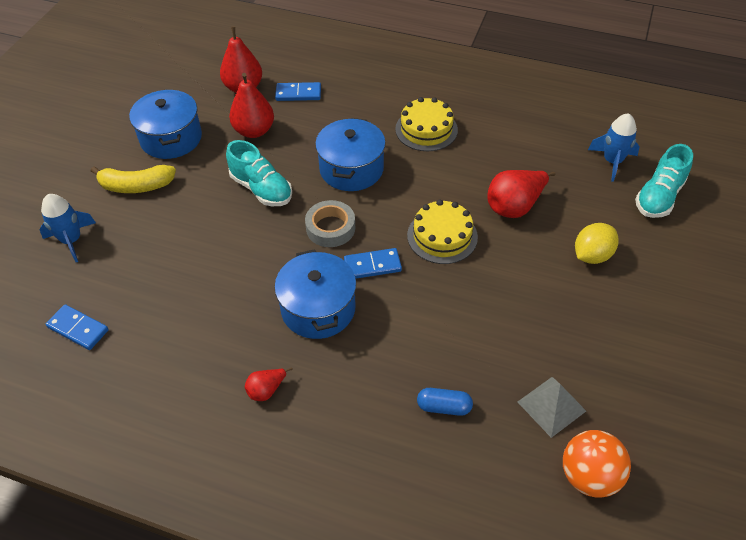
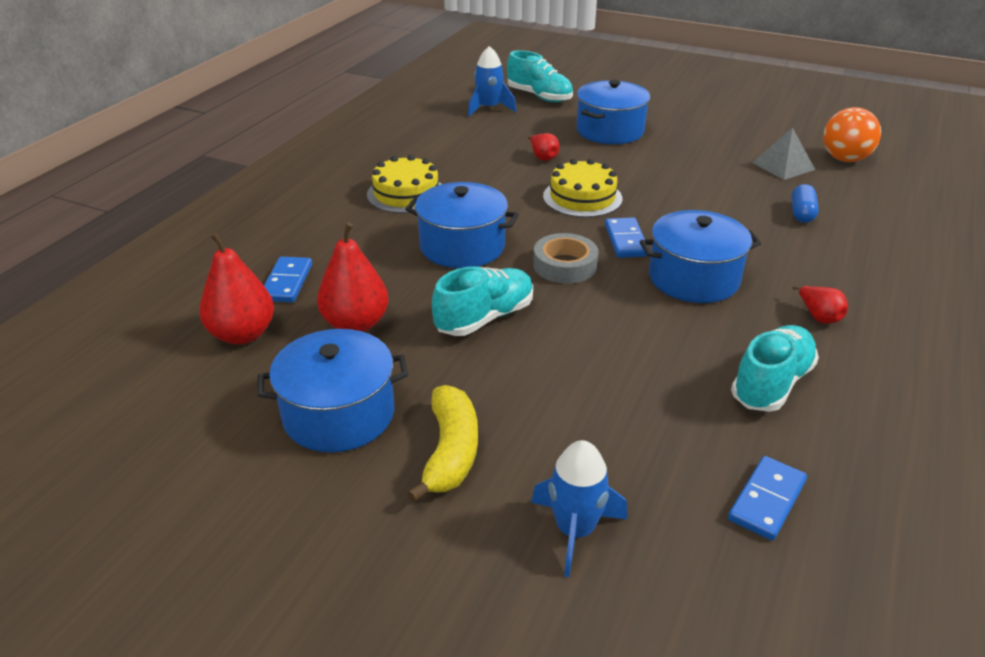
camera: 85 degrees left, 15 degrees down
(184, 345) = (771, 384): none -> turquoise shoe
(515, 206) = (543, 157): red pear -> red pear, size x0.53
(592, 255) = (610, 131): yellow lemon -> blue pot

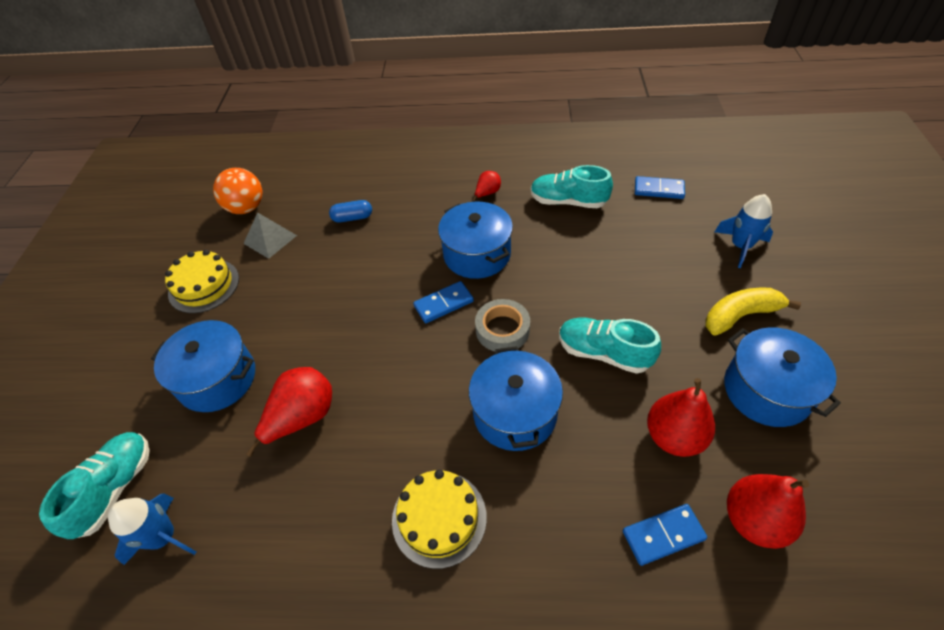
camera: 110 degrees left, 15 degrees up
(543, 157) = (302, 417): red pear -> red pear, size x1.88
(582, 197) = (381, 354): yellow cake -> yellow cake (204, 285)

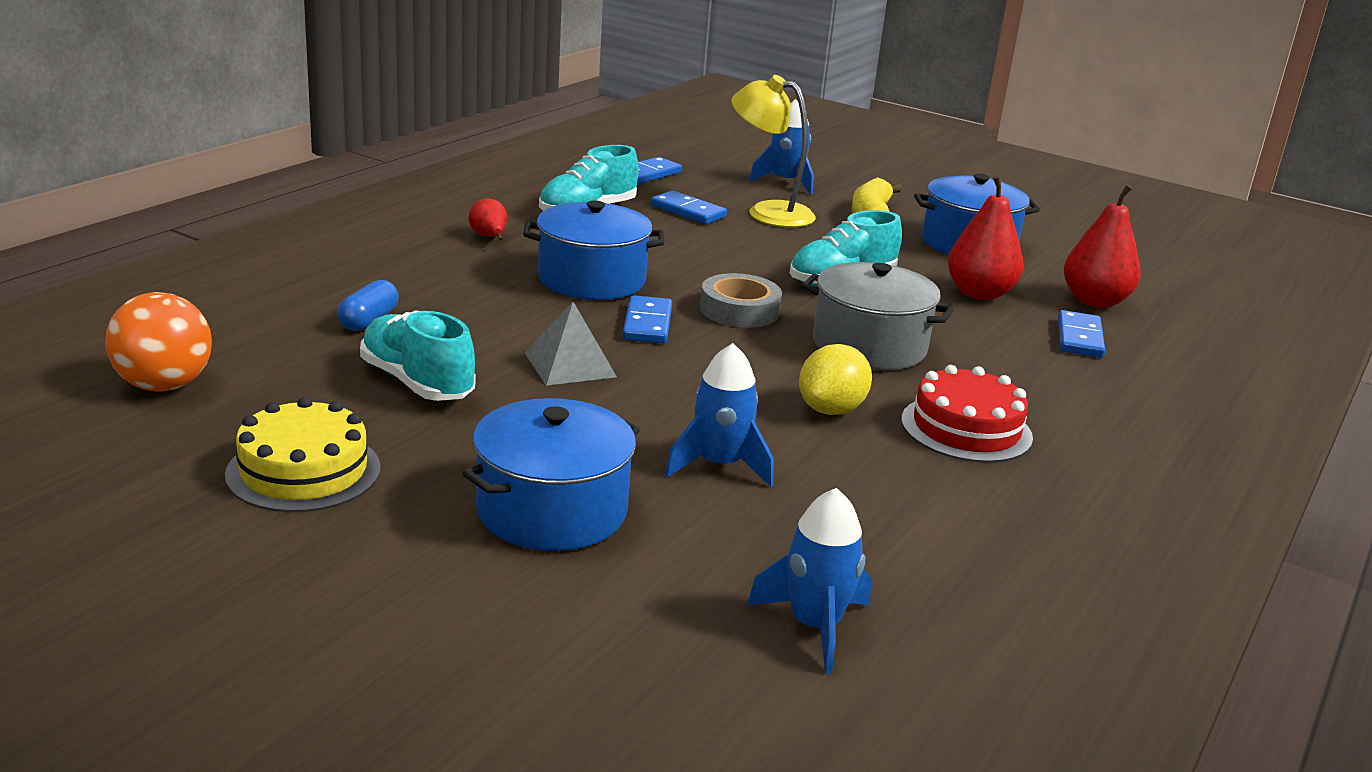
camera: 65 degrees left, 25 degrees down
(115, 489) = (670, 656): turquoise shoe -> turquoise shoe (417, 383)
(270, 239) = (293, 389): grey pyramid -> grey pyramid (570, 364)
(302, 417) = (719, 465): red pear -> blue rocket
(407, 435) = (831, 410): none -> yellow lemon
(439, 518) = (966, 428): yellow cake -> red cake
(514, 413) = (869, 346): blue pot -> grey pot
(624, 234) = (688, 211): none -> blue domino
(673, 265) = (768, 212): none -> yellow lamp

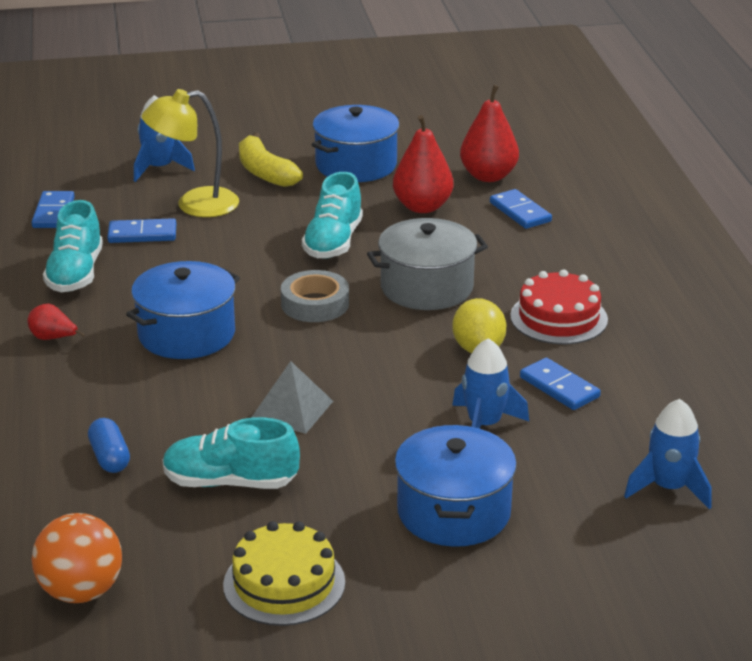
camera: 40 degrees left, 5 degrees up
(647, 324) = (281, 349): blue domino -> blue domino (559, 387)

